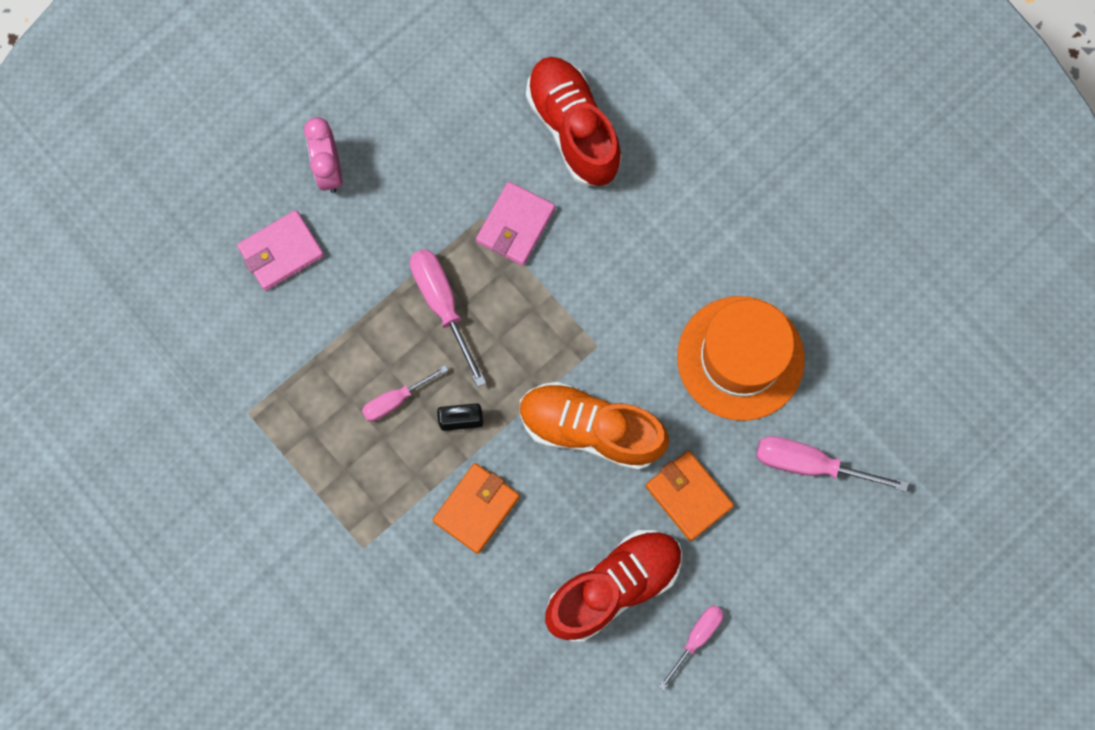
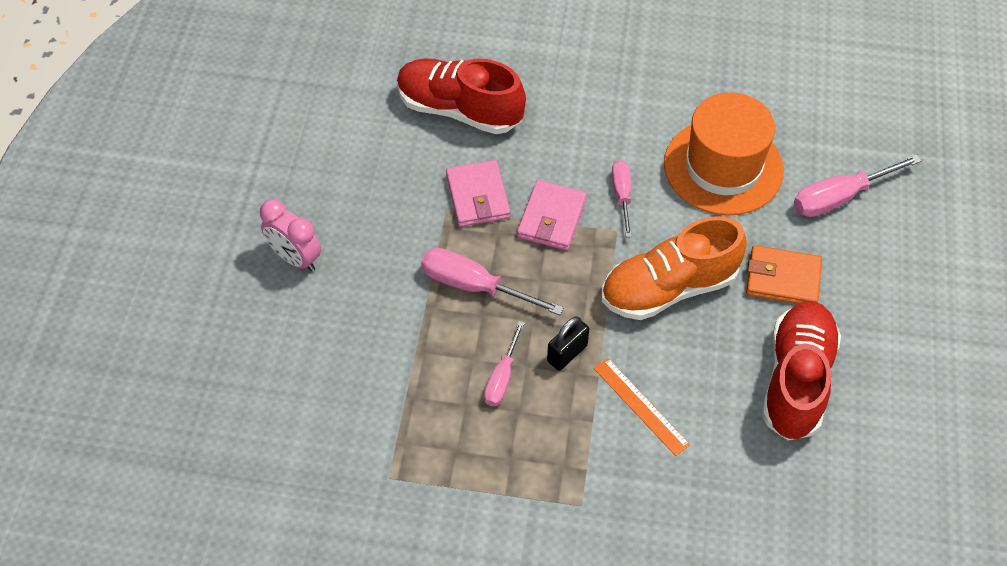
camera: 40 degrees left, 20 degrees down
(281, 252) = (309, 341): pink wallet -> pink wallet (552, 218)
(476, 508) = (640, 406): orange wallet -> orange ruler
(696, 638) = (889, 368): pink screwdriver -> pink screwdriver (622, 195)

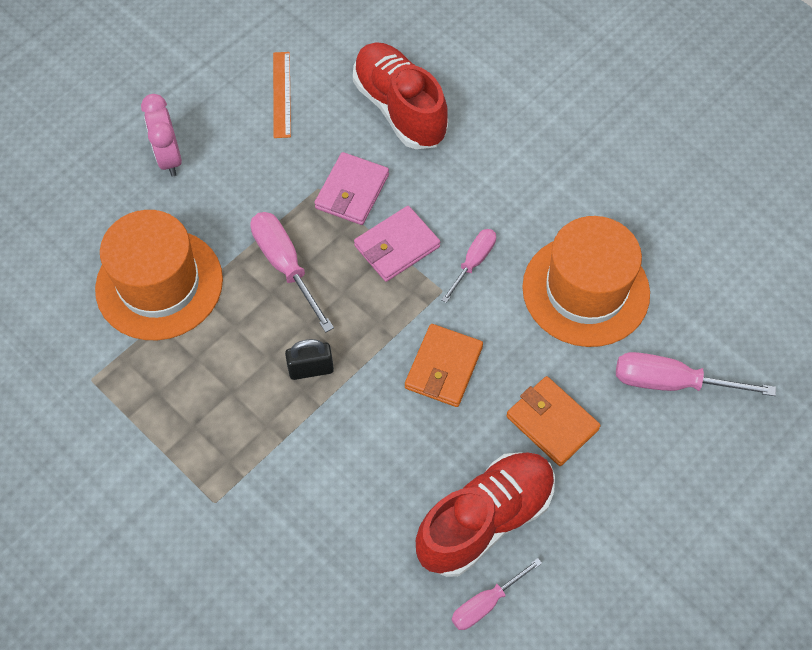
camera: 35 degrees right, 5 degrees up
(380, 364) = (159, 284): none -> orange hat
(502, 377) = (243, 355): pink screwdriver -> pink screwdriver (486, 603)
(640, 406) = (332, 453): orange ruler -> orange ruler (281, 94)
(668, 288) = (443, 368): orange shoe -> orange wallet

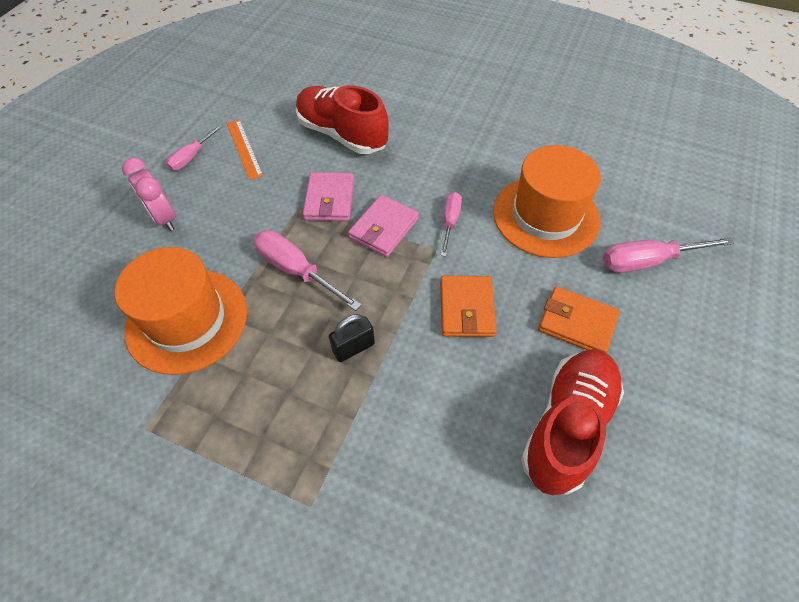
camera: 20 degrees left, 5 degrees down
(486, 603) = (609, 505): pink screwdriver -> pink screwdriver (192, 157)

